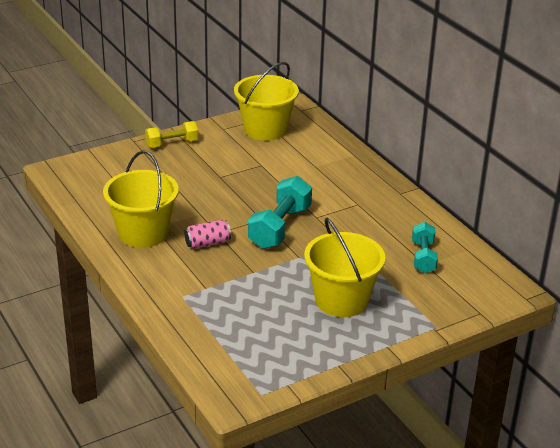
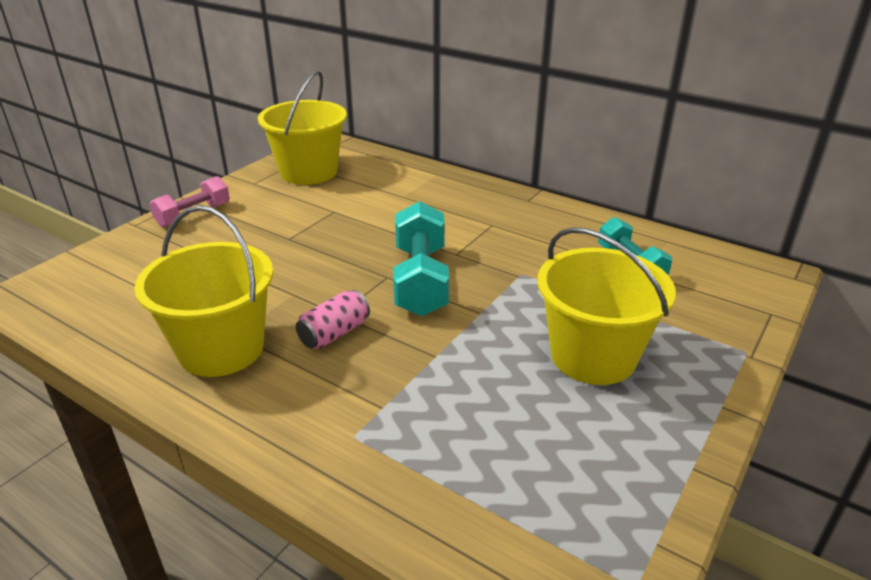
camera: 25 degrees left, 0 degrees up
(172, 143) = (193, 215): yellow dumbbell -> pink dumbbell

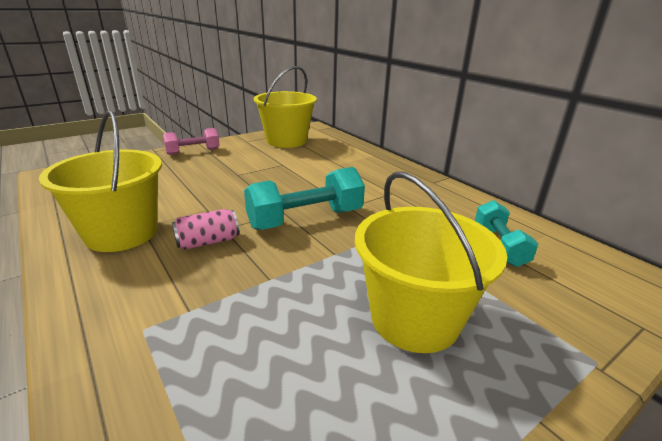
camera: 20 degrees right, 5 degrees down
(420, 280) = (305, 219): turquoise dumbbell -> turquoise dumbbell turned 45 degrees clockwise

